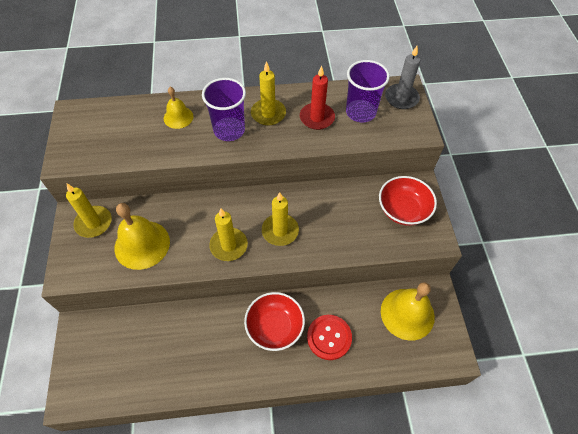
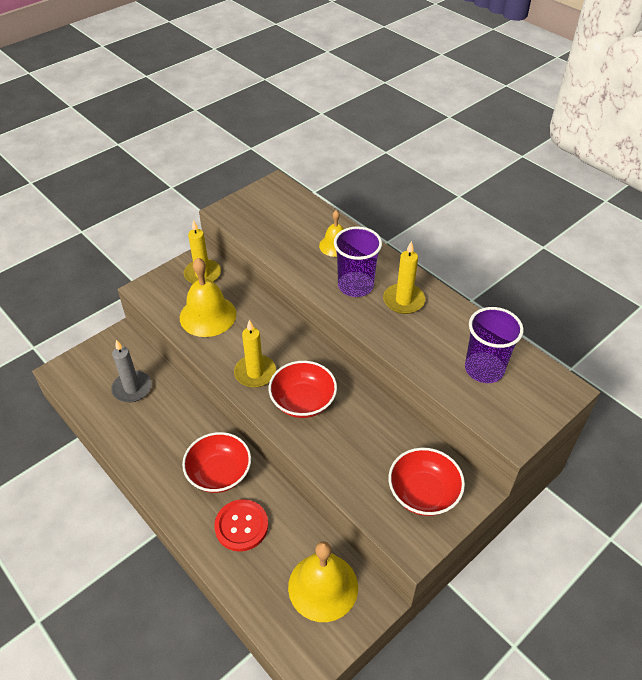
camera: 55 degrees right, 10 degrees down
(280, 231) = (303, 401): yellow candle -> red bowl
(317, 118) = (438, 338): red candle -> none
(401, 98) = (544, 393): grey candle -> grey candle (132, 388)

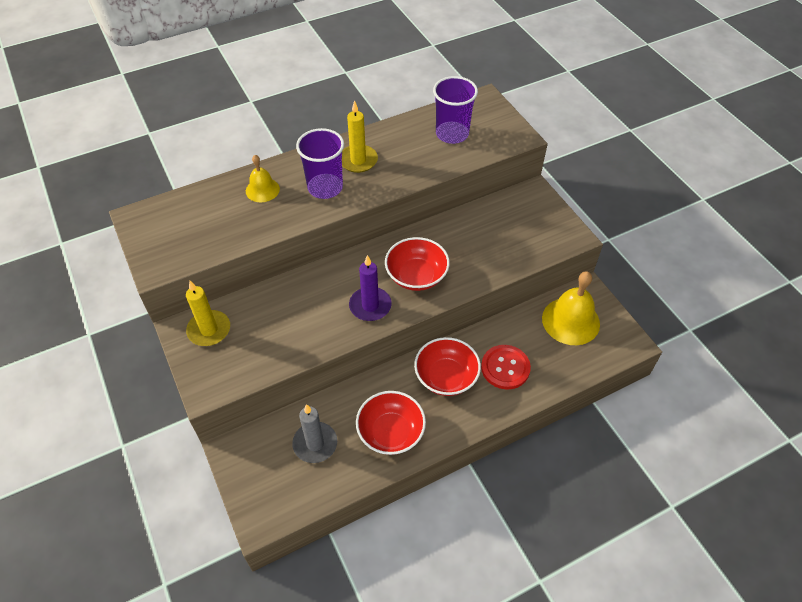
camera: 75 degrees left, 5 degrees up
(208, 315) = (276, 334): yellow bell -> none
(255, 373) = (370, 306): yellow candle -> purple candle
(423, 493) = (529, 219): red bowl -> red bowl (391, 432)

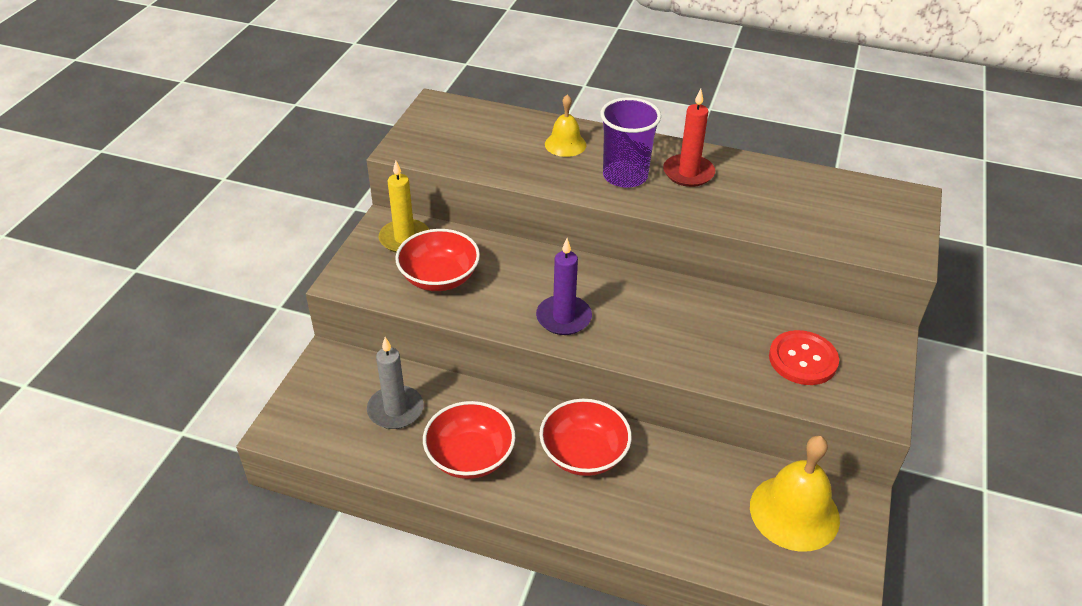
camera: 45 degrees right, 10 degrees down
(358, 160) = (688, 173): yellow candle -> red candle
(416, 276) = (643, 325): red bowl -> red bowl (439, 277)
(452, 134) = (824, 207): purple cup -> none
(505, 368) = (657, 496): red button -> red button (803, 359)

